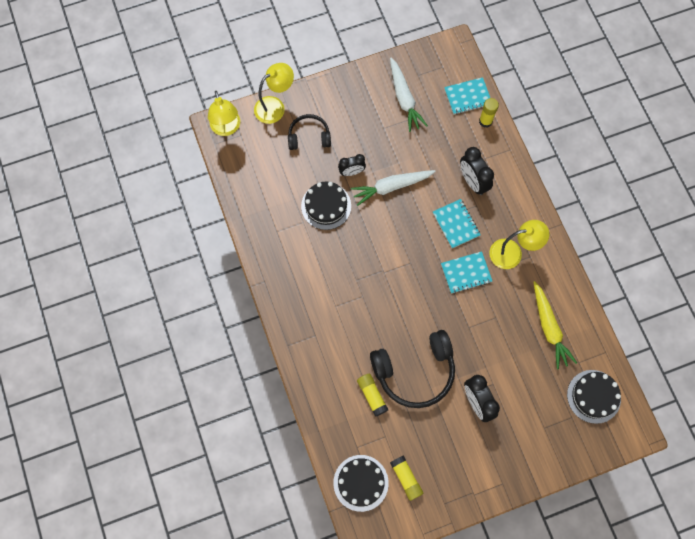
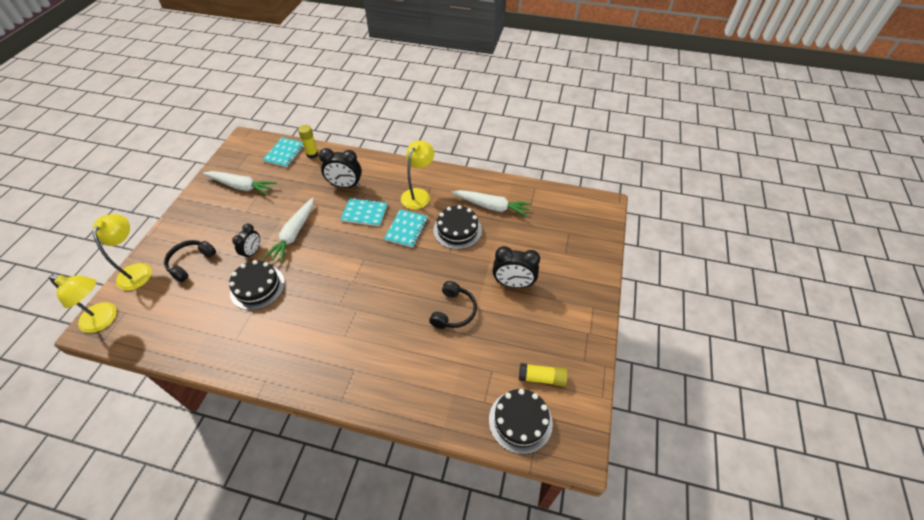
camera: 55 degrees left, 20 degrees down
(372, 395) = (447, 357): yellow glue stick -> none
(415, 372) = (454, 311): black headphones -> black headphones, size x0.58
(549, 328) = (491, 206): yellow carrot -> white carrot
(593, 396) = (562, 211): black cake -> black cake (457, 230)

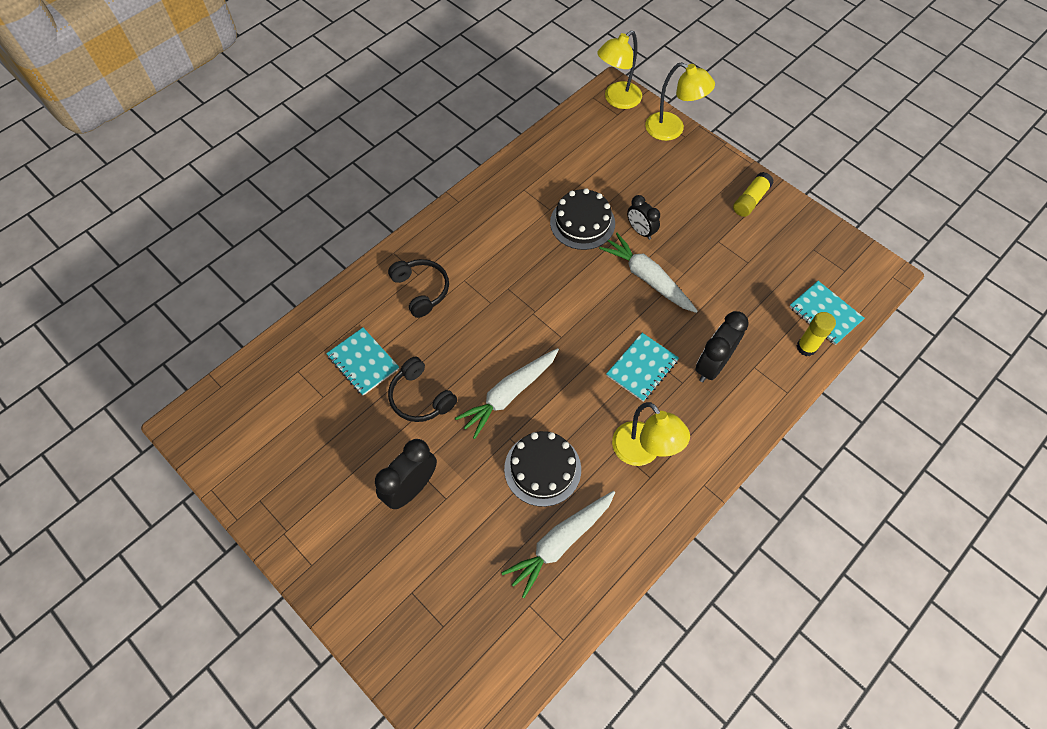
camera: 120 degrees right, 10 degrees up
(190, 262) = (657, 174): black headphones -> black headphones (421, 290)
(241, 186) = (771, 246): white carrot -> white carrot (509, 394)
(406, 229) = (582, 405): turquoise notebook -> turquoise notebook (363, 362)
(520, 421) = (254, 392): black cake -> none
(542, 378) = (277, 441): yellow glue stick -> yellow glue stick (750, 200)

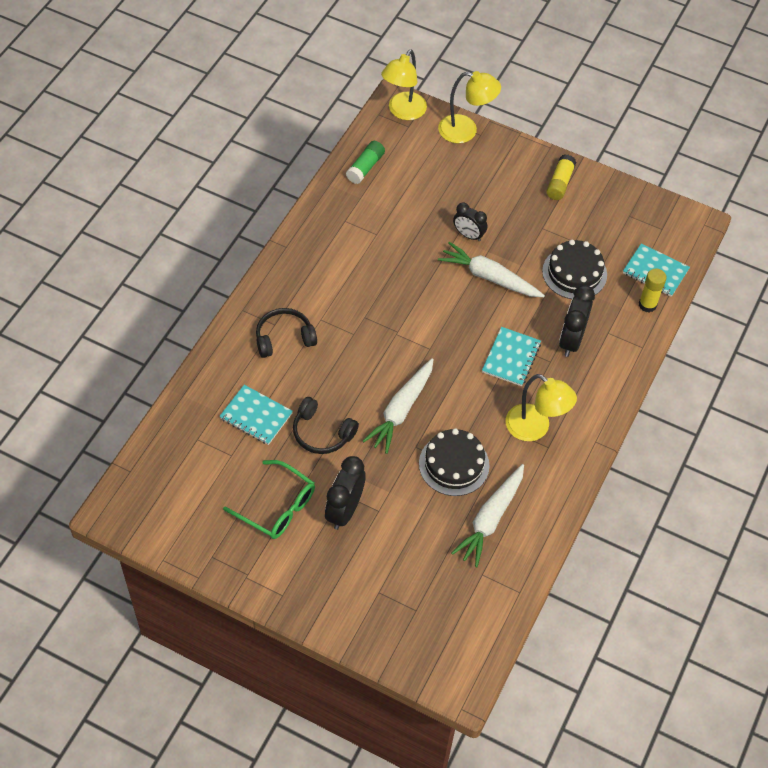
camera: 20 degrees left, 5 degrees down
(345, 465) = (277, 507): none -> green glasses
(421, 290) = (284, 338): black headphones -> black headphones turned 60 degrees counterclockwise
(562, 143) = (365, 167): none -> green glue stick
(582, 223) = (412, 240): black cake -> black cake (574, 273)

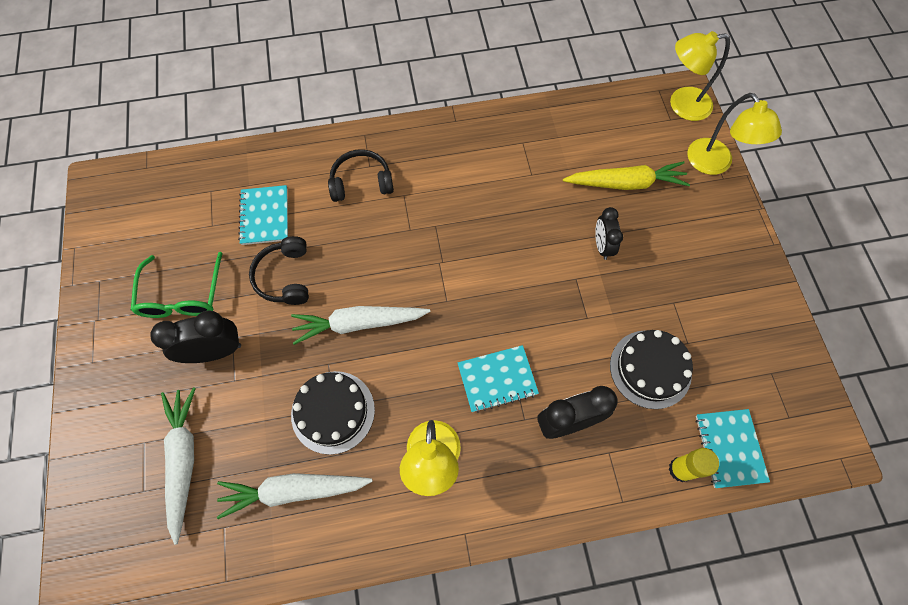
camera: 55 degrees right, 10 degrees up
(284, 338) = (361, 182): black headphones -> black headphones turned 45 degrees counterclockwise
(365, 167) = (593, 119): green glue stick -> none
(434, 188) = (626, 183): none -> yellow carrot
(489, 277) = (572, 296): white carrot -> white carrot (183, 460)
(560, 183) = (742, 281): yellow glue stick -> none

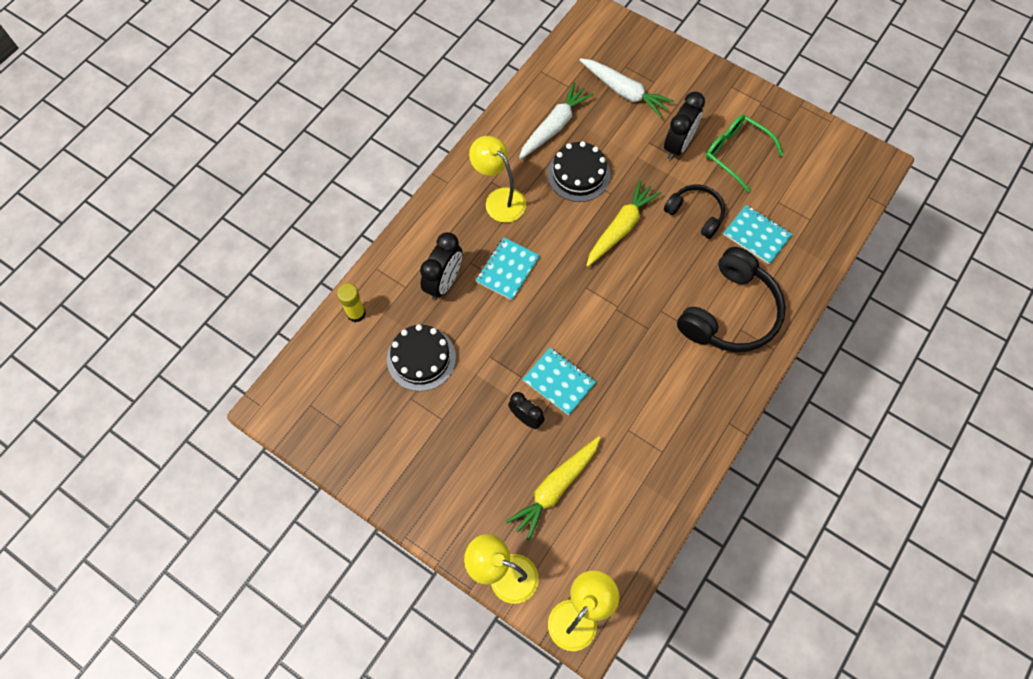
camera: 135 degrees right, 0 degrees up
(359, 324) = (620, 228): white carrot -> yellow carrot
(361, 182) = (730, 313): black headphones -> black headphones, size x1.73
(729, 448) = (335, 351): turquoise notebook -> turquoise notebook (559, 382)

